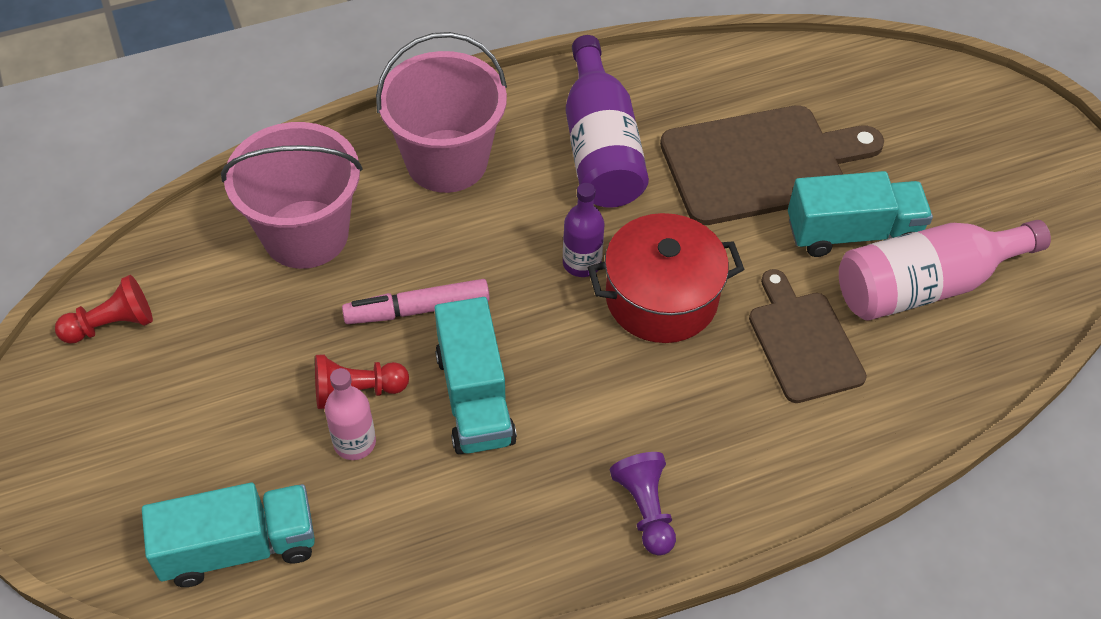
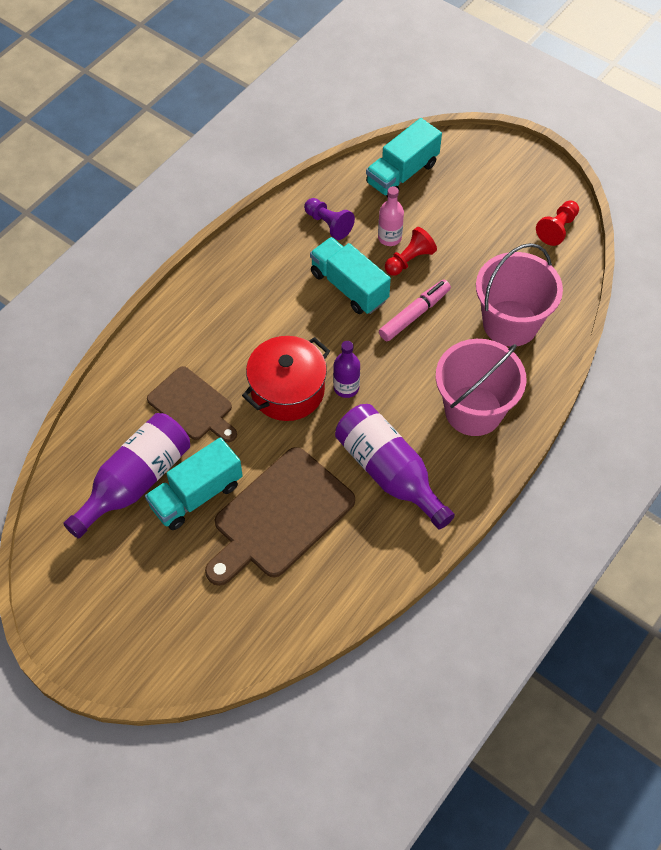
camera: 150 degrees right, 5 degrees up
(645, 509) = (228, 278): purple pawn -> purple pawn (328, 224)
(925, 285) = (135, 481): pink bottle -> purple bottle

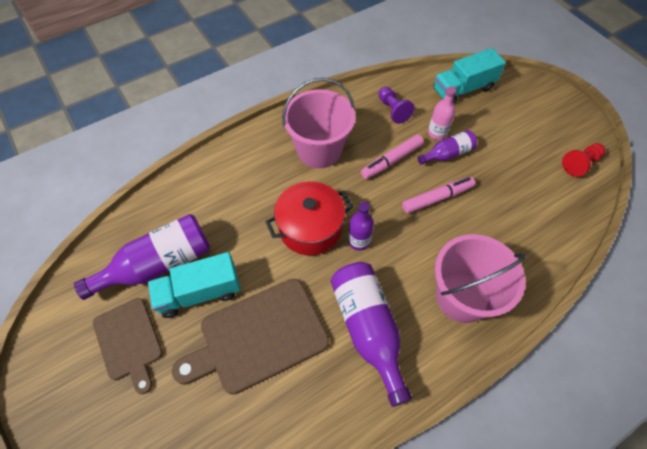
camera: 20 degrees right, 0 degrees up
(192, 406) = (231, 217): brown cutting board -> brown cutting board (129, 341)
(349, 286) = (391, 160): turquoise truck -> pink marker
(409, 260) = (447, 154): red pawn -> purple bottle
(510, 323) = (518, 230): pink bucket -> pink bucket (319, 150)

